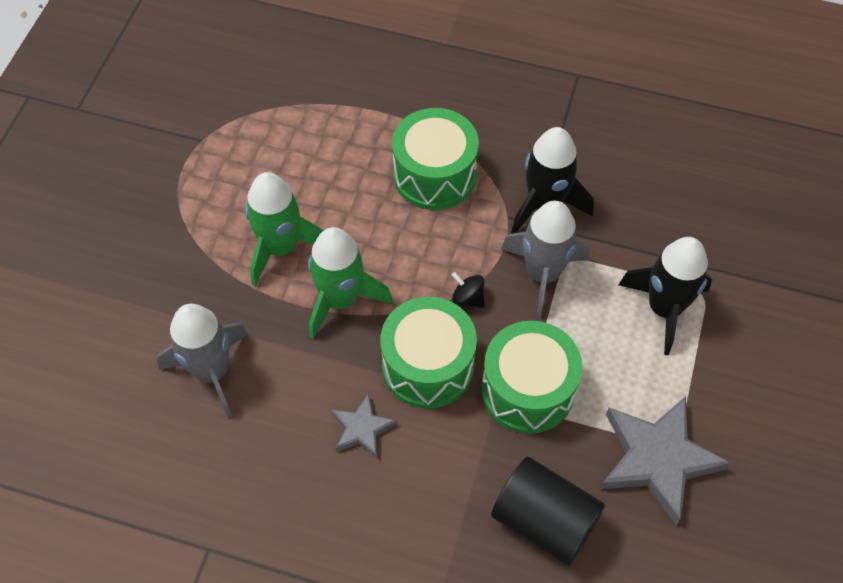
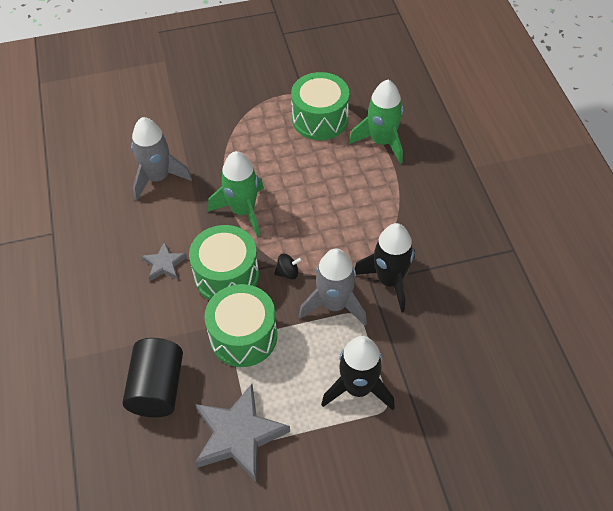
camera: 60 degrees right, 5 degrees down
(281, 247) = (258, 165): green rocket -> green rocket (381, 142)
(434, 175) = (366, 211): green drum -> green drum (320, 119)
(468, 298) = (288, 273): black spinning top -> black spinning top turned 75 degrees clockwise

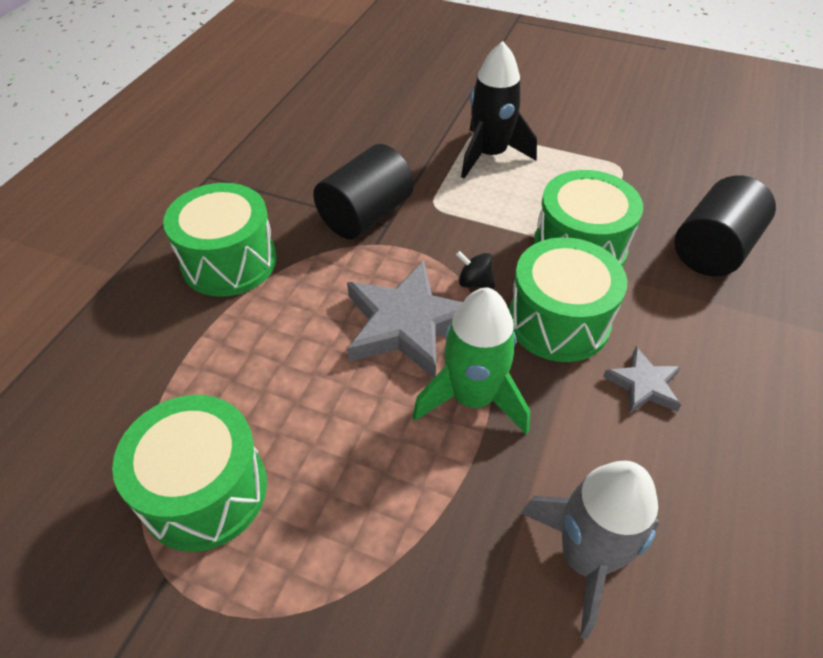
camera: 145 degrees left, 5 degrees down
(238, 435) = (637, 176): grey star -> grey star (406, 324)
(334, 304) = (449, 225): grey rocket -> none
(381, 142) = (169, 381): green rocket -> none
(389, 280) = (366, 215): black rocket -> black cylinder
(428, 206) = (229, 261): none -> green drum

